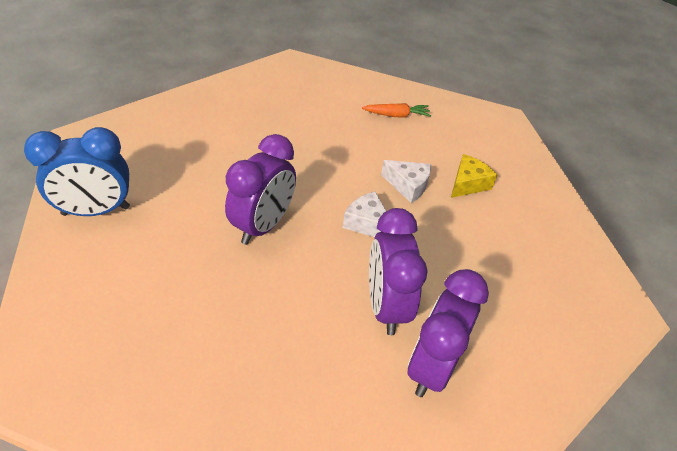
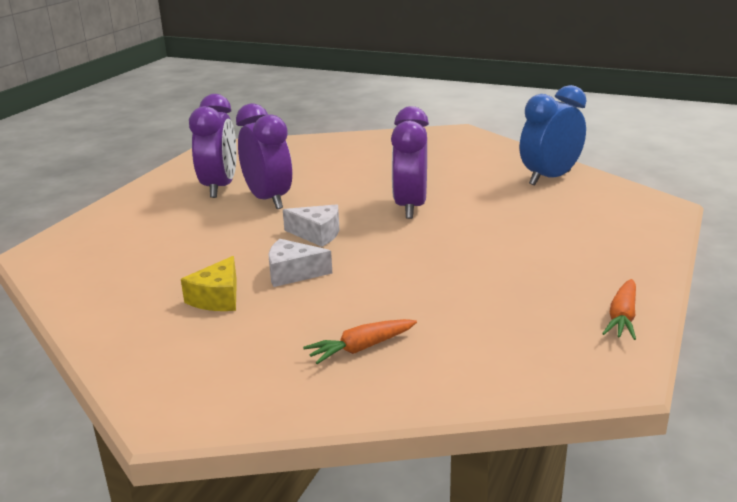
camera: 160 degrees right, 20 degrees down
(250, 80) = (622, 317): none -> orange carrot

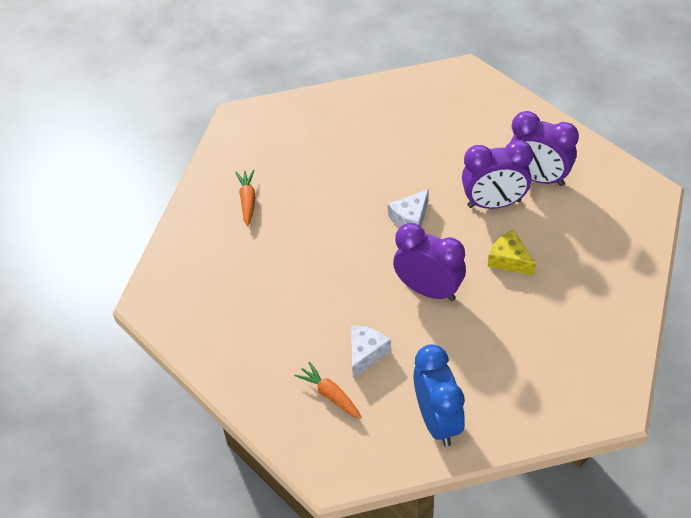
camera: 115 degrees right, 25 degrees up
(217, 298) = (345, 149): yellow cheese -> yellow cheese (509, 260)
(293, 273) = (356, 191): white cheese -> white cheese (366, 353)
(622, 317) = (195, 337): orange carrot -> orange carrot (330, 395)

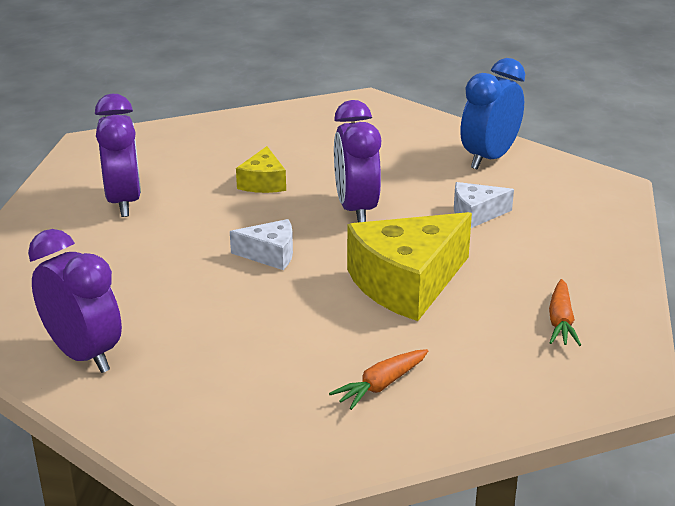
camera: 130 degrees left, 20 degrees down
(322, 264) = (406, 283): none -> yellow cheese
(330, 395) = (546, 214): orange carrot -> orange carrot (560, 321)
(494, 203) = (191, 214): purple clock -> purple clock (83, 355)

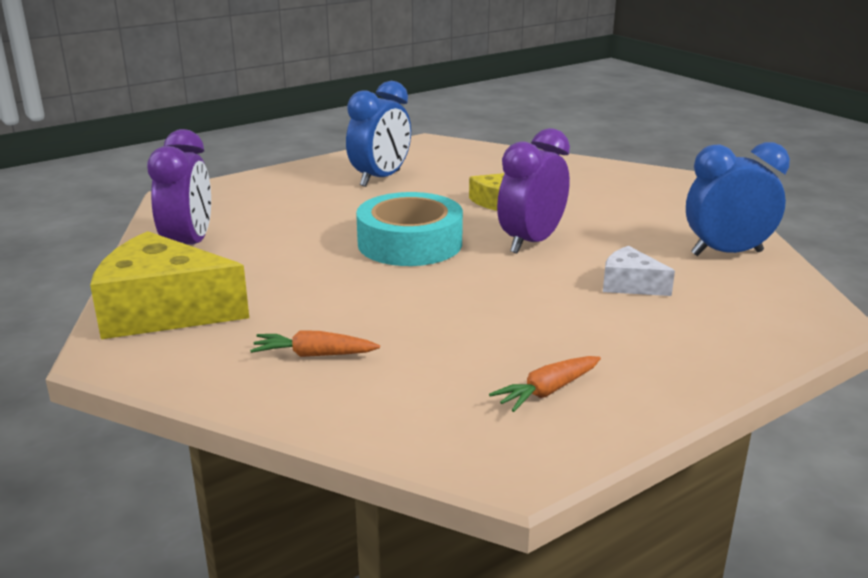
camera: 45 degrees right, 5 degrees down
(124, 202) = (380, 179): purple clock -> blue clock
(270, 254) = (410, 243): white cheese -> turquoise tape
(406, 283) = (471, 303): yellow cheese -> yellow cheese (163, 311)

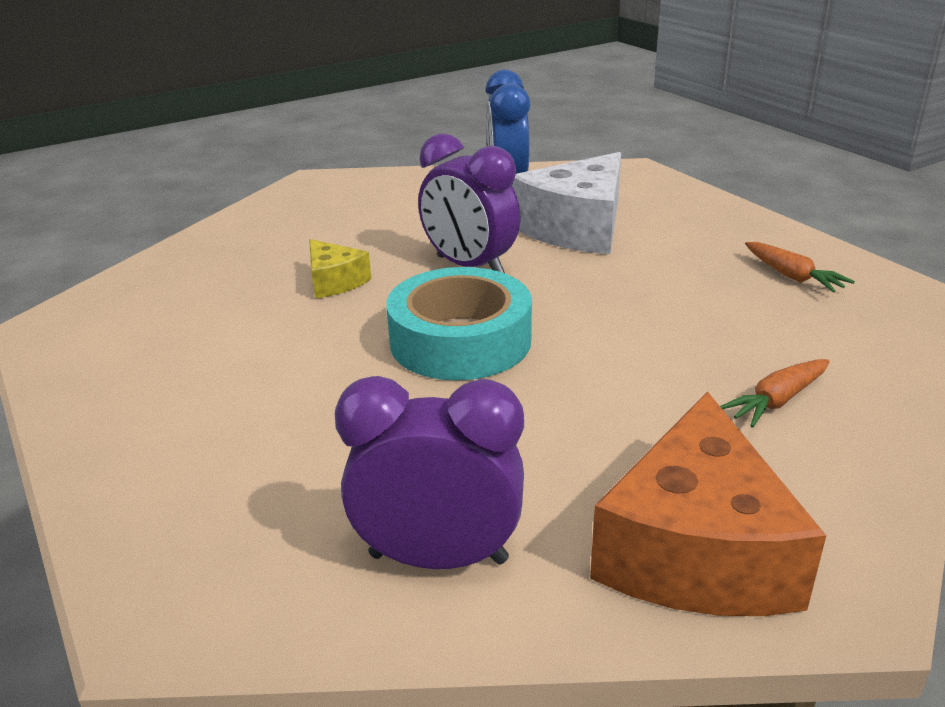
camera: 85 degrees left, 5 degrees up
(163, 311) = (696, 550): yellow cheese -> orange cheese
(314, 355) = (776, 401): orange carrot -> orange carrot turned 45 degrees clockwise
(380, 179) = (198, 366): blue clock -> none
(630, 285) = (576, 228): white cheese -> white cheese, size x1.98

